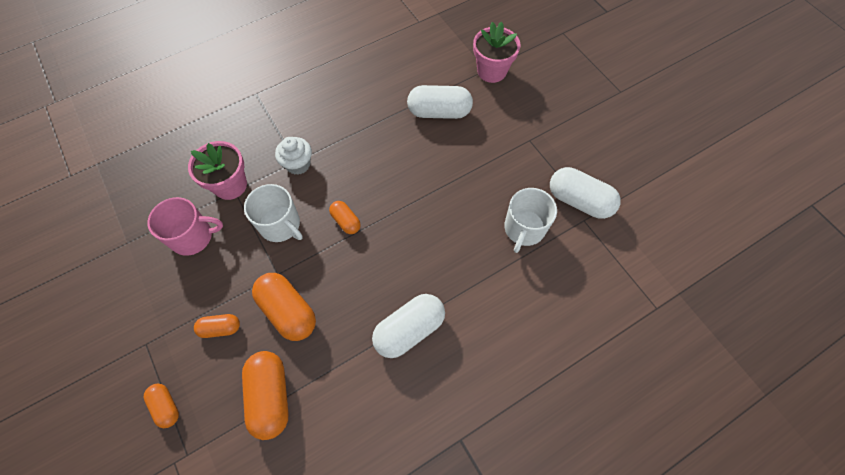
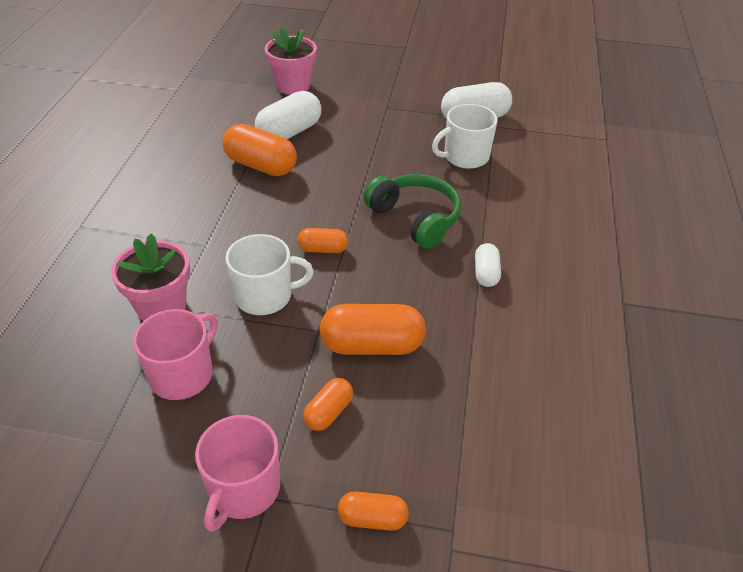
camera: 50 degrees left, 20 degrees down
(142, 328) = (243, 489): none -> pink mug
(270, 396) = (454, 413): orange capsule -> orange capsule (261, 166)
(298, 164) = (212, 245): white cupcake -> none
(409, 330) = (485, 273): white capsule -> white capsule, size x0.55
(424, 248) = (415, 219): none -> green headphones
(524, 229) = (465, 157): white mug -> white mug turned 90 degrees clockwise

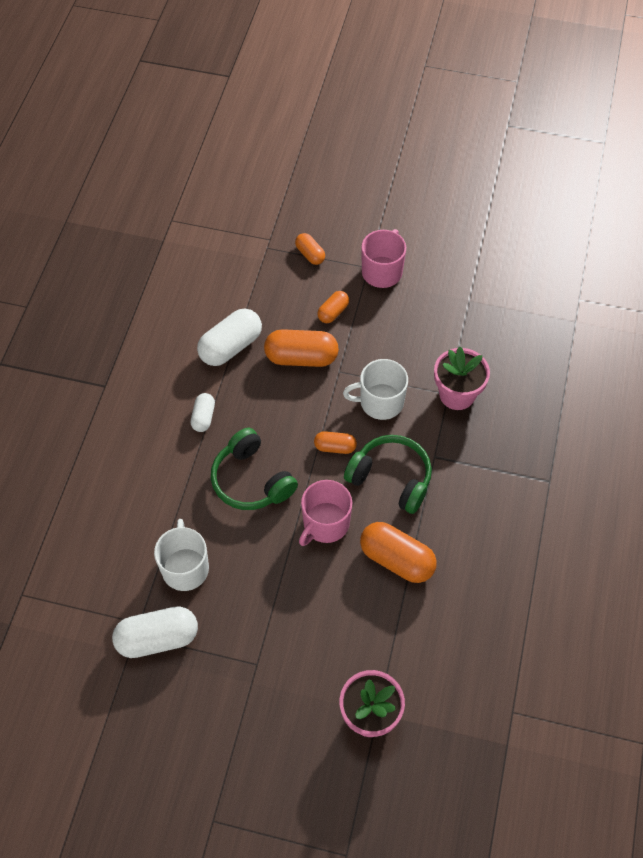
camera: 175 degrees left, 15 degrees up
(183, 374) = (430, 341): pink mug -> pink mug (325, 523)
(259, 224) = (391, 478): none -> green headphones
(289, 133) = (370, 616): white capsule -> white capsule (230, 346)
(372, 518) = (310, 254): orange capsule -> orange capsule turned 45 degrees clockwise
(465, 157) = (185, 568): white mug -> white mug turned 75 degrees counterclockwise

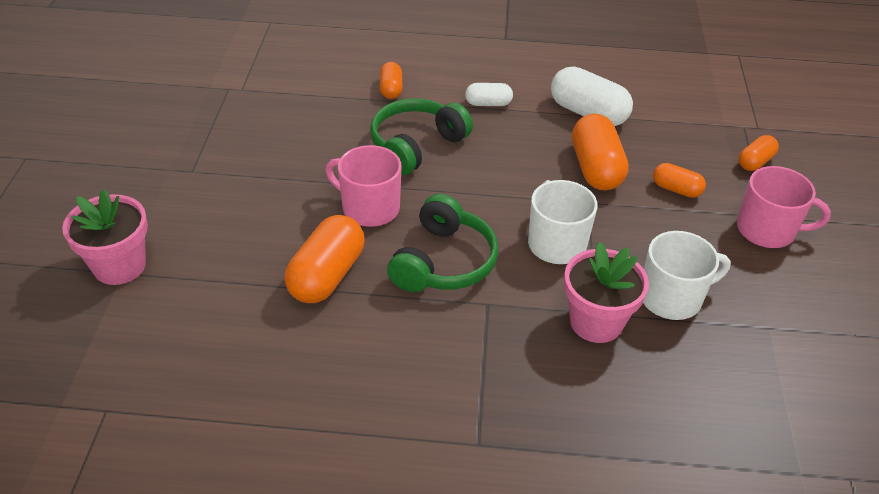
camera: 80 degrees right, 15 degrees down
(157, 639) = (224, 102): white capsule -> none
(185, 568) = (303, 111): white mug -> white mug (672, 297)
(335, 447) = (476, 207): orange capsule -> orange capsule (391, 89)

